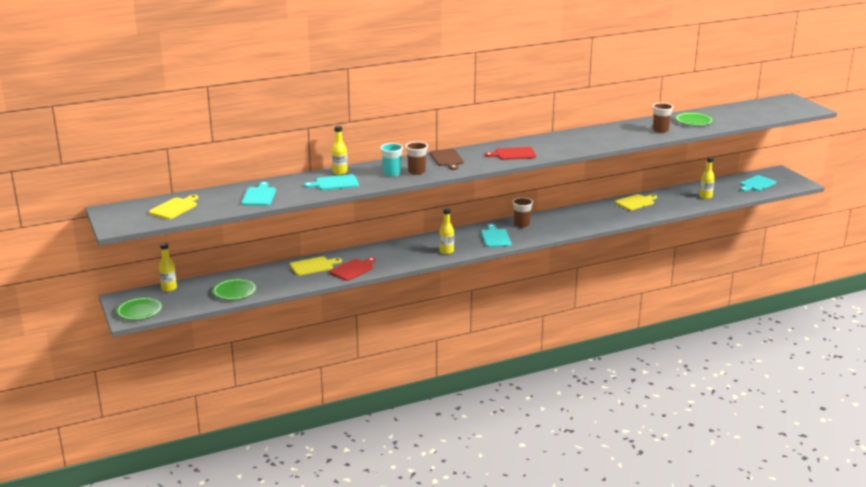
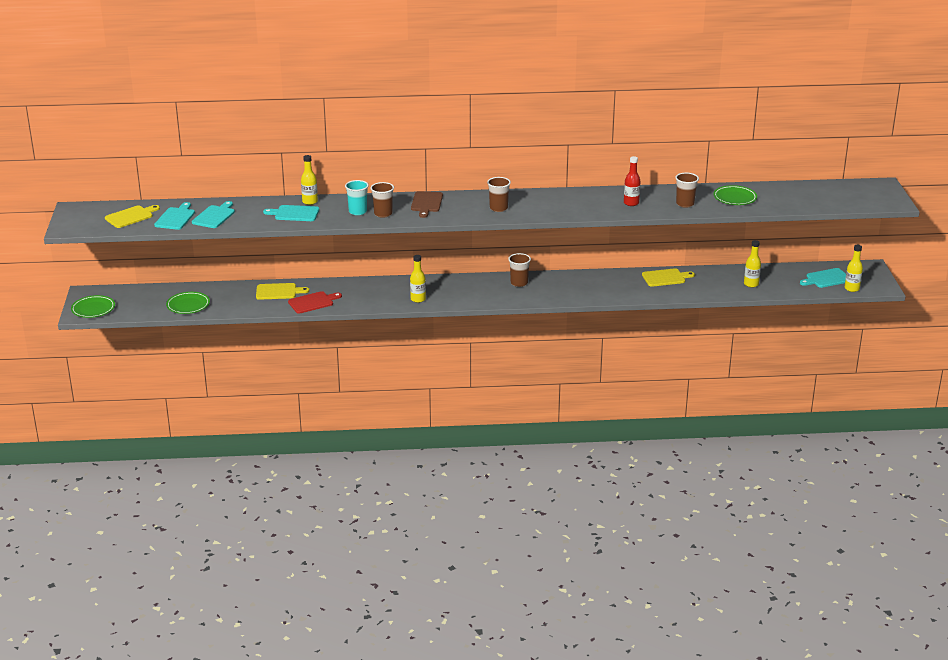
camera: 20 degrees right, 5 degrees up
(169, 288) = (133, 290): yellow bottle -> yellow bottle (851, 289)
(495, 237) = (480, 293): turquoise cutting board -> turquoise cutting board (175, 218)
(513, 154) = (498, 208): red cutting board -> brown cup
(618, 135) = (631, 203): none -> red bottle

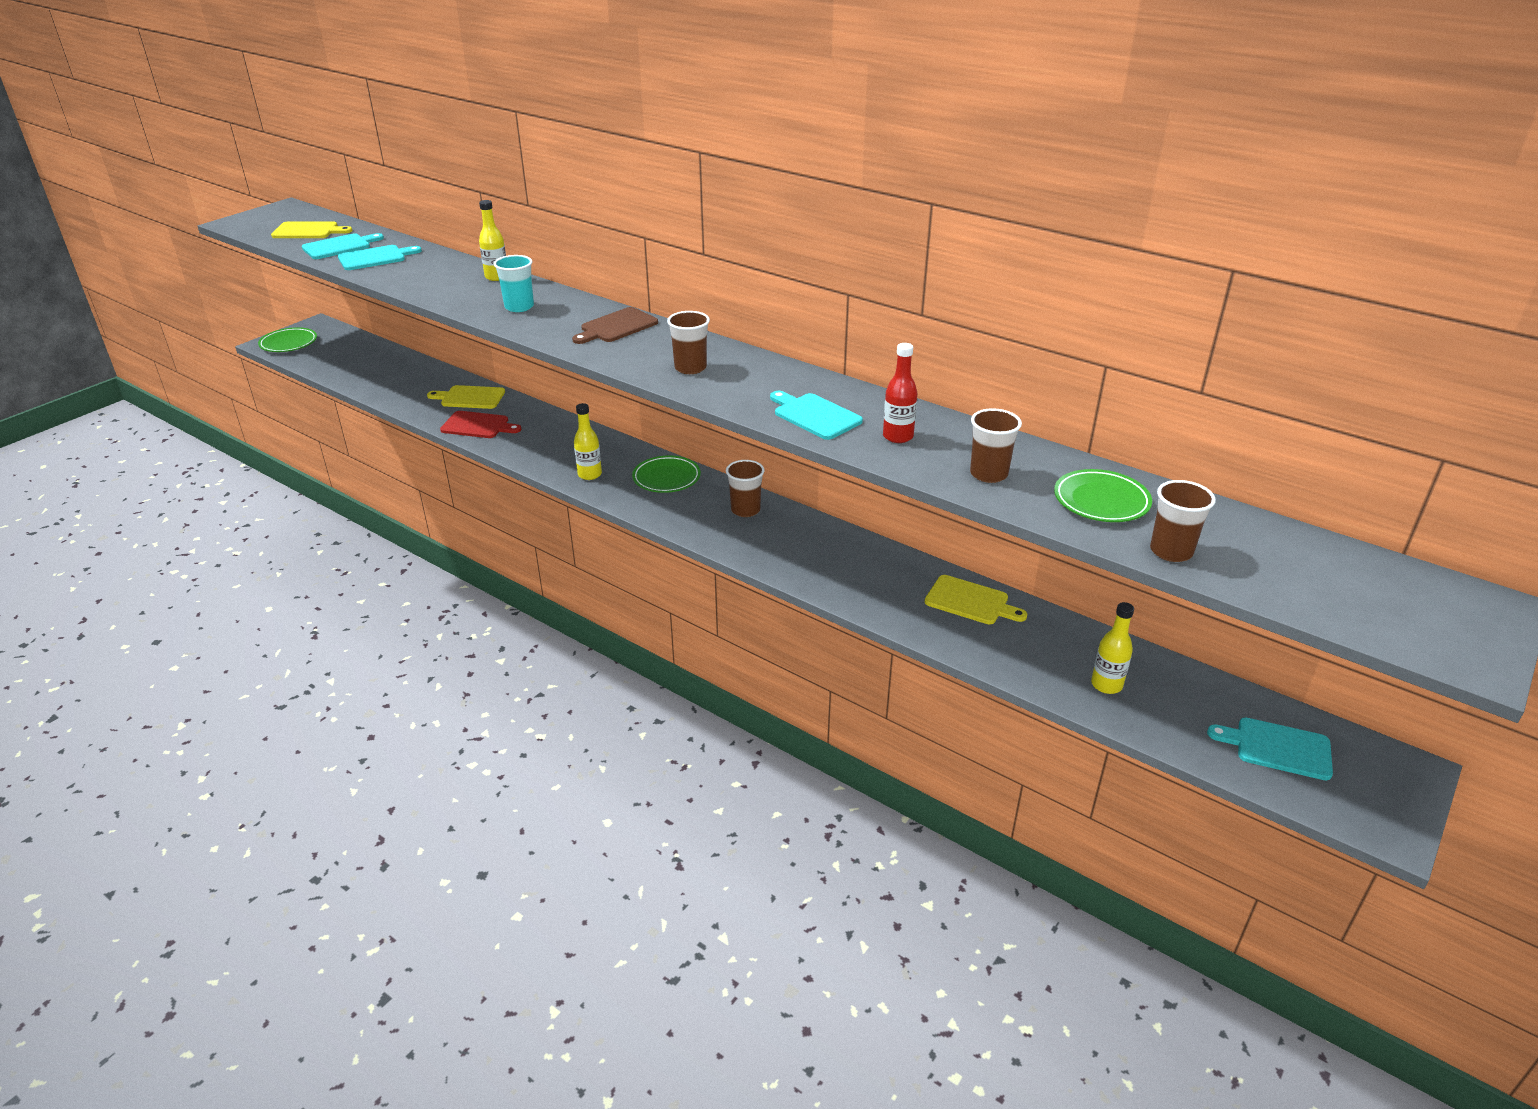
camera: 40 degrees right, 5 degrees up
(188, 305) = (366, 375): green plate -> green plate (666, 478)
(278, 291) = (470, 398): yellow cutting board -> yellow cutting board turned 150 degrees clockwise
(294, 213) = (452, 284): turquoise cutting board -> turquoise cutting board (814, 415)
(383, 214) = (540, 320): brown cup -> brown cup (1171, 551)
(851, 289) = (1310, 798): yellow bottle -> none

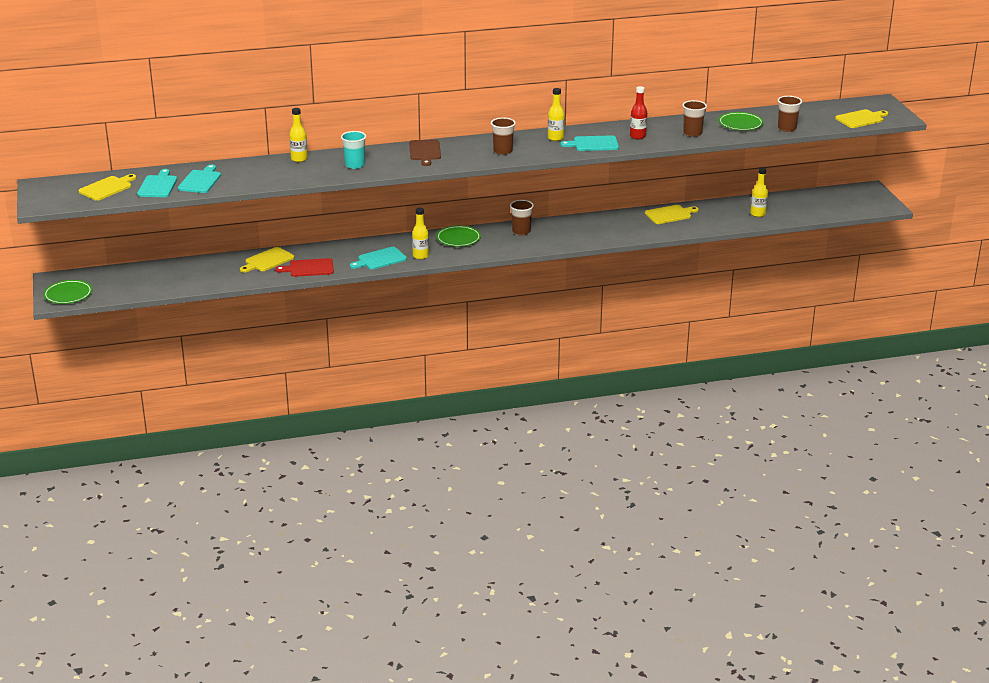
camera: 50 degrees left, 5 degrees down
(478, 425) = (309, 268): red cutting board -> red cutting board turned 150 degrees counterclockwise
(789, 384) = (555, 138): none -> yellow bottle
(1278, 748) = (830, 203): turquoise cutting board -> turquoise cutting board (380, 259)
(1370, 615) = (861, 119): none -> yellow cutting board

